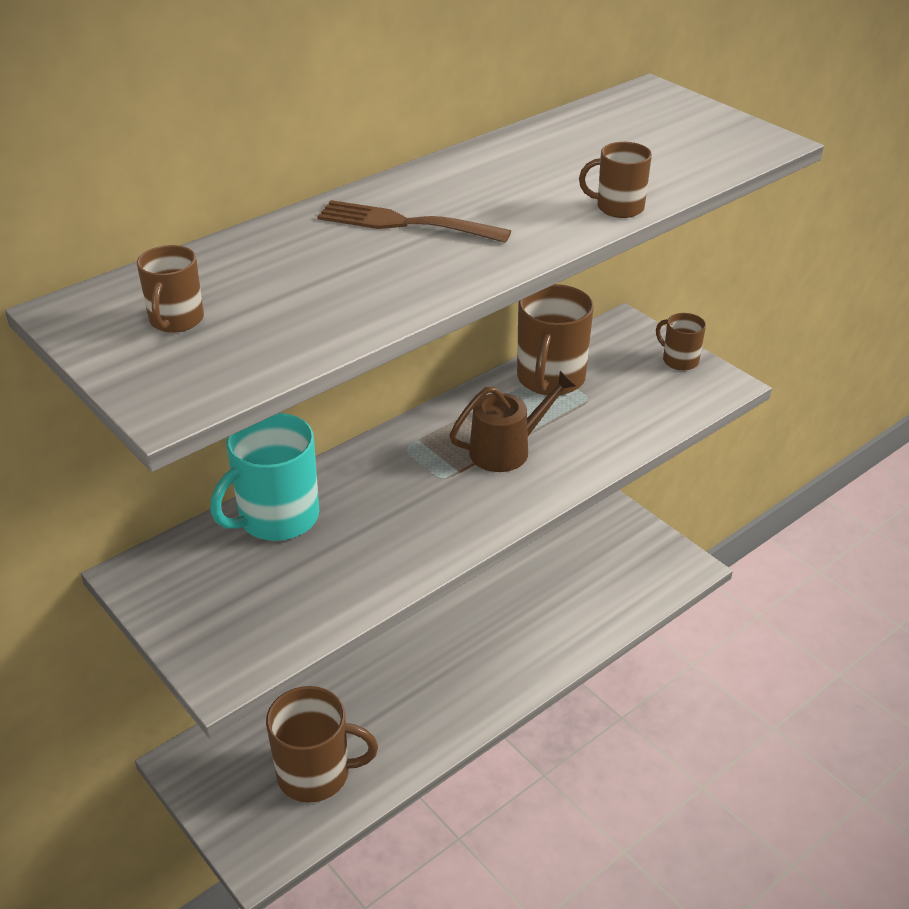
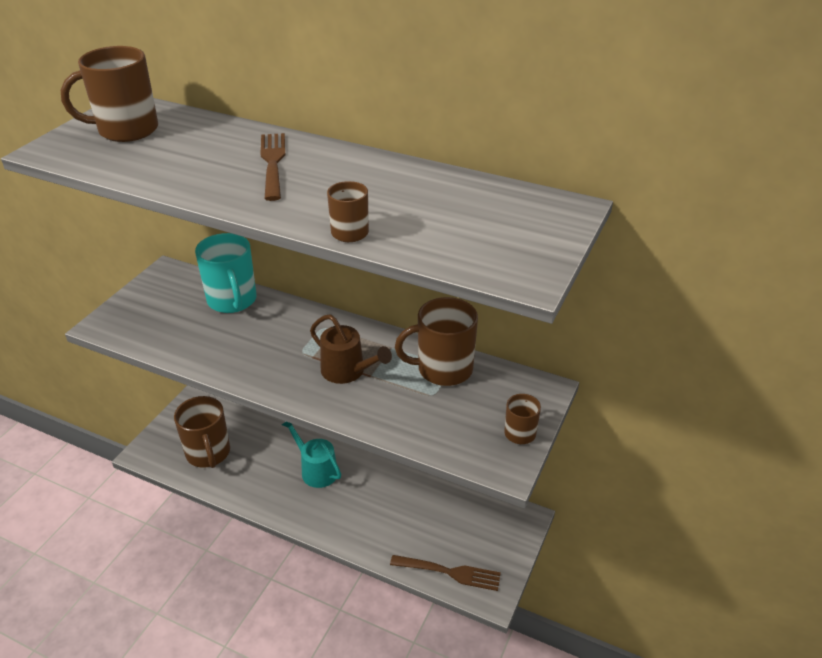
camera: 65 degrees right, 0 degrees up
(176, 320) = (126, 130): brown mug -> brown mug, size x1.88
(277, 518) = (232, 300): turquoise mug -> turquoise mug turned 135 degrees counterclockwise
(425, 660) = (316, 470): none -> turquoise watering can
(646, 588) = (450, 572): none -> brown fork

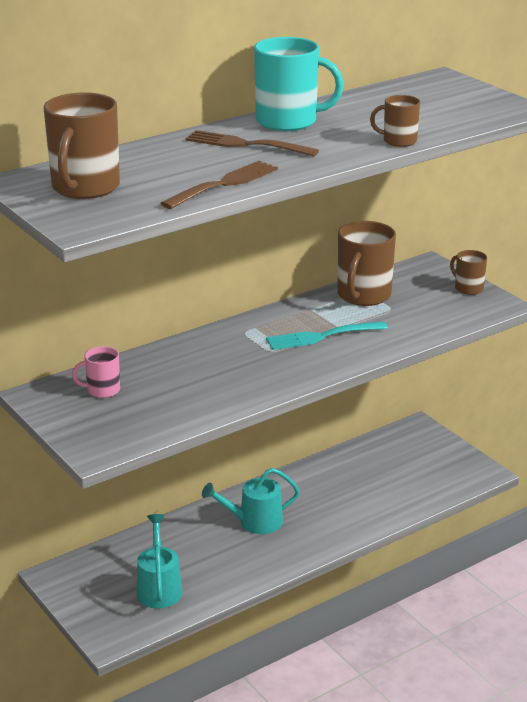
camera: 60 degrees left, 10 degrees down
(188, 295) = (102, 390): none -> pink mug
(208, 453) = (159, 588): brown mug -> turquoise watering can
(232, 300) = (143, 368): turquoise mug -> turquoise mug (288, 121)
(347, 371) = (322, 336): brown watering can -> turquoise fork
(450, 572) = (444, 485): brown fork -> brown fork (224, 184)

